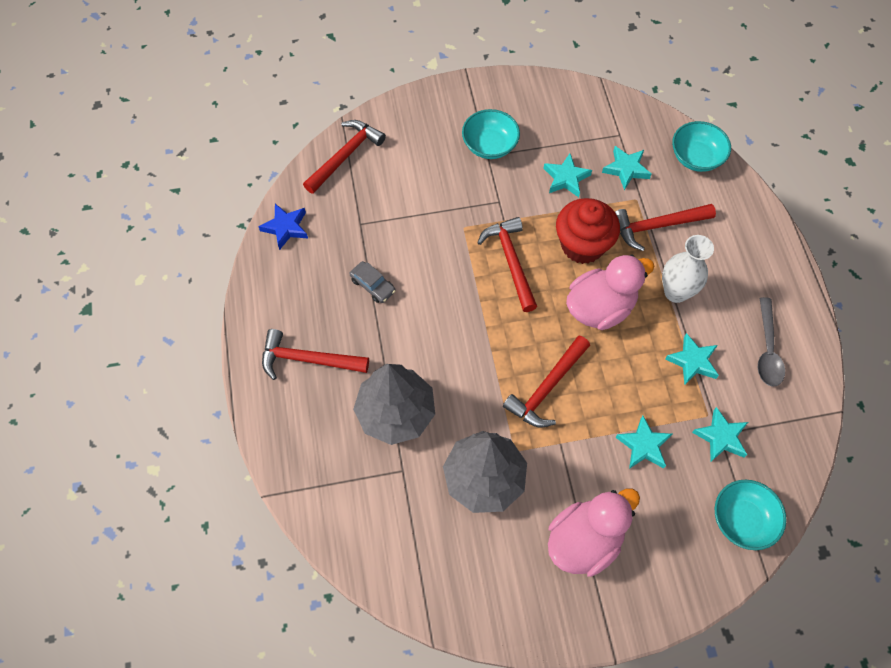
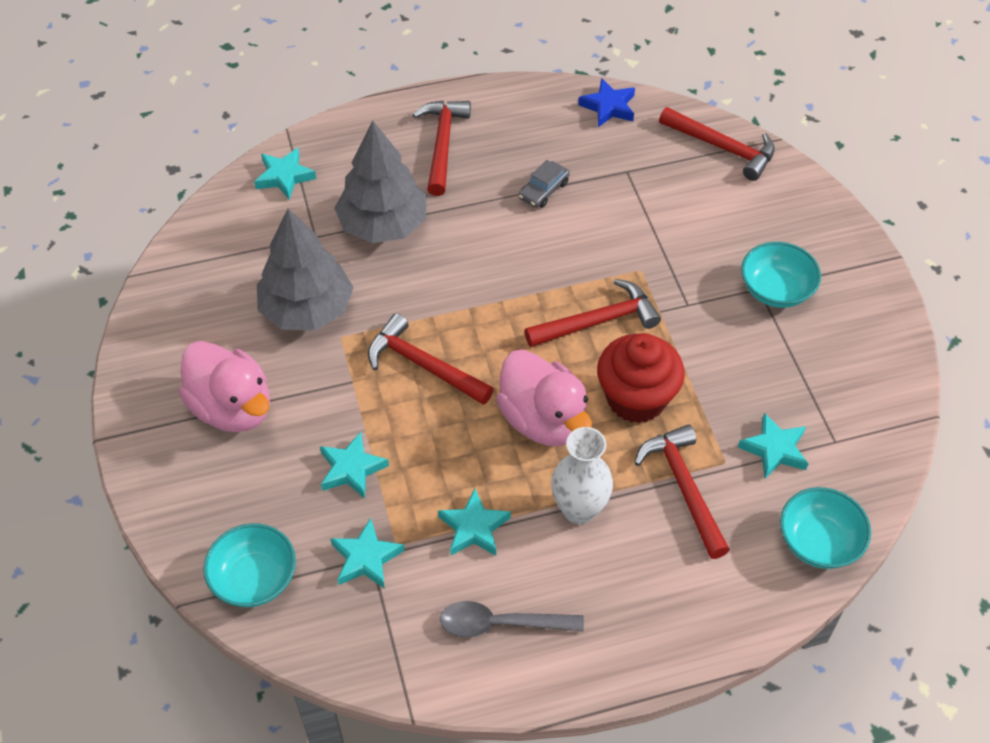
camera: 85 degrees right, 10 degrees down
(566, 178) = (742, 377): turquoise star -> turquoise star (284, 177)

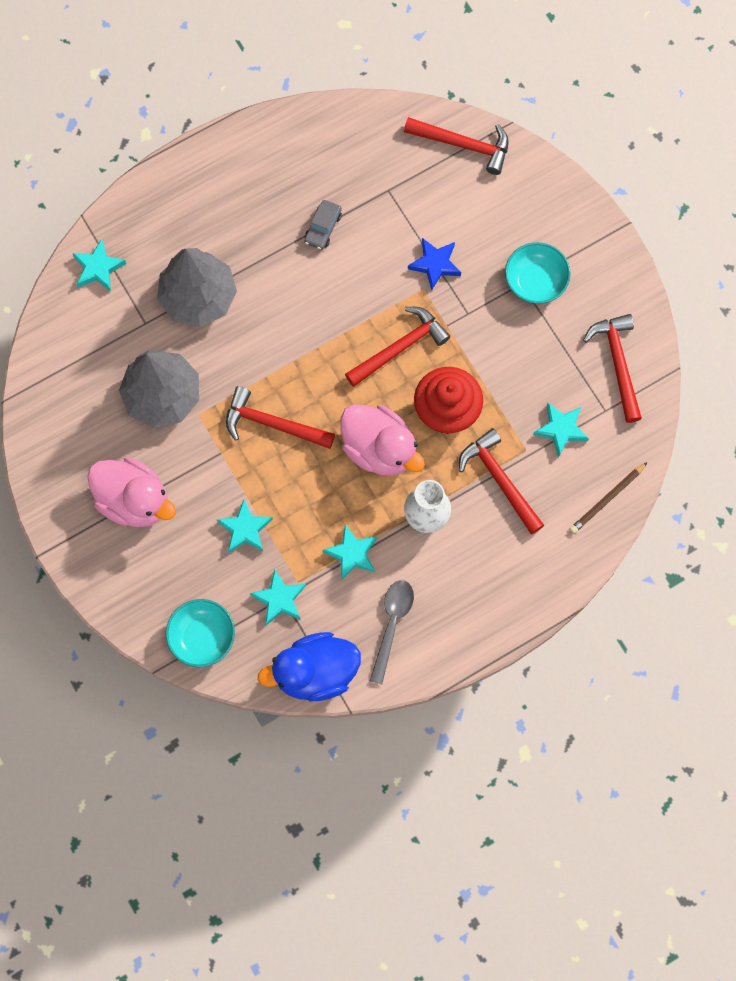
camera: 15 degrees left, 20 degrees up
(382, 658) = (315, 672): none -> blue duck
(442, 144) = (223, 200): red hammer -> red hammer (617, 363)
(500, 624) = (392, 624): grey spoon -> grey spoon turned 120 degrees clockwise
(608, 107) = (356, 123): blue star -> blue star (435, 264)
(819, 541) = (607, 499): turquoise bowl -> brown pencil

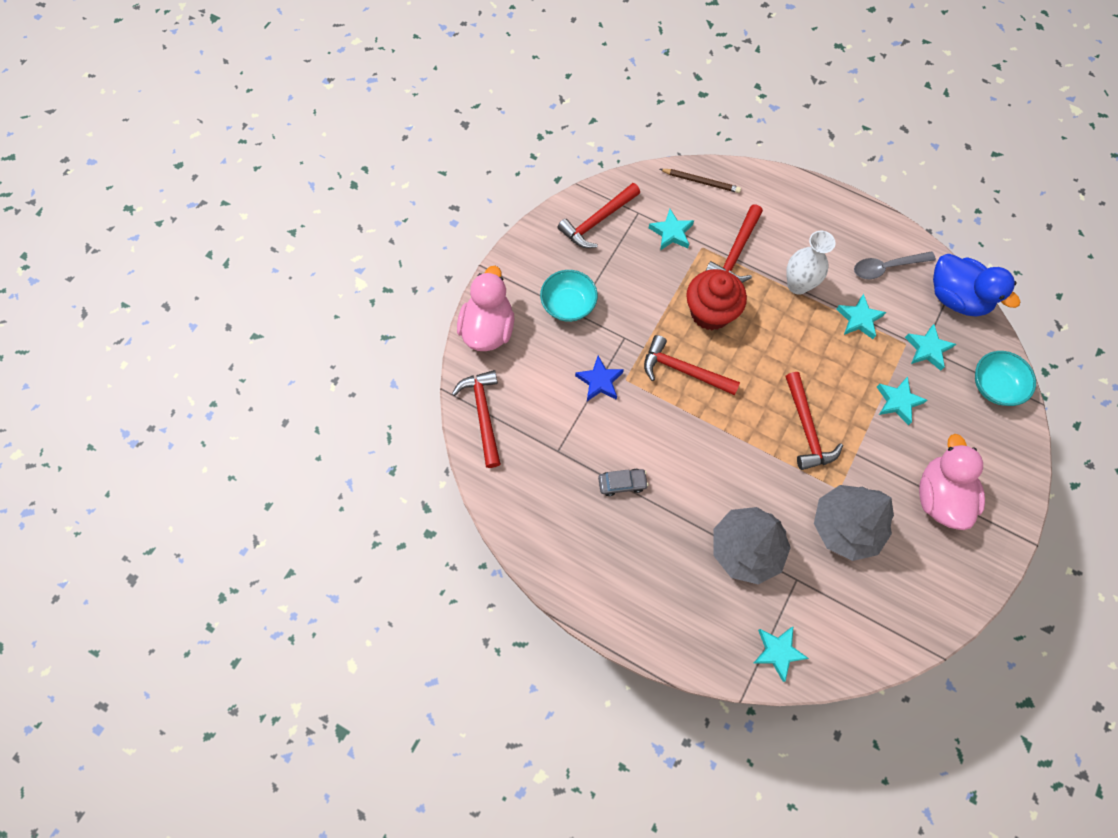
camera: 120 degrees left, 5 degrees down
(379, 449) = (770, 342): pink duck -> pink duck (488, 328)

